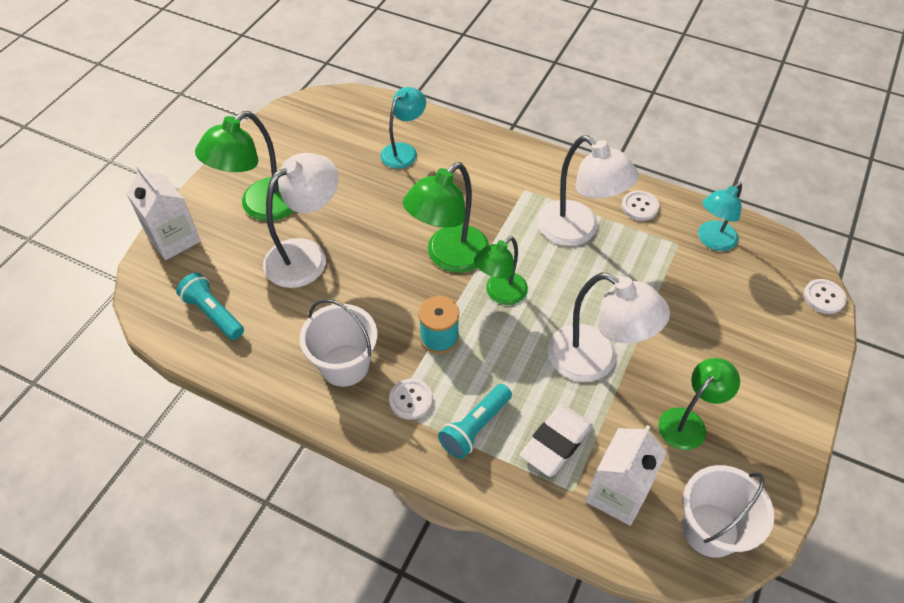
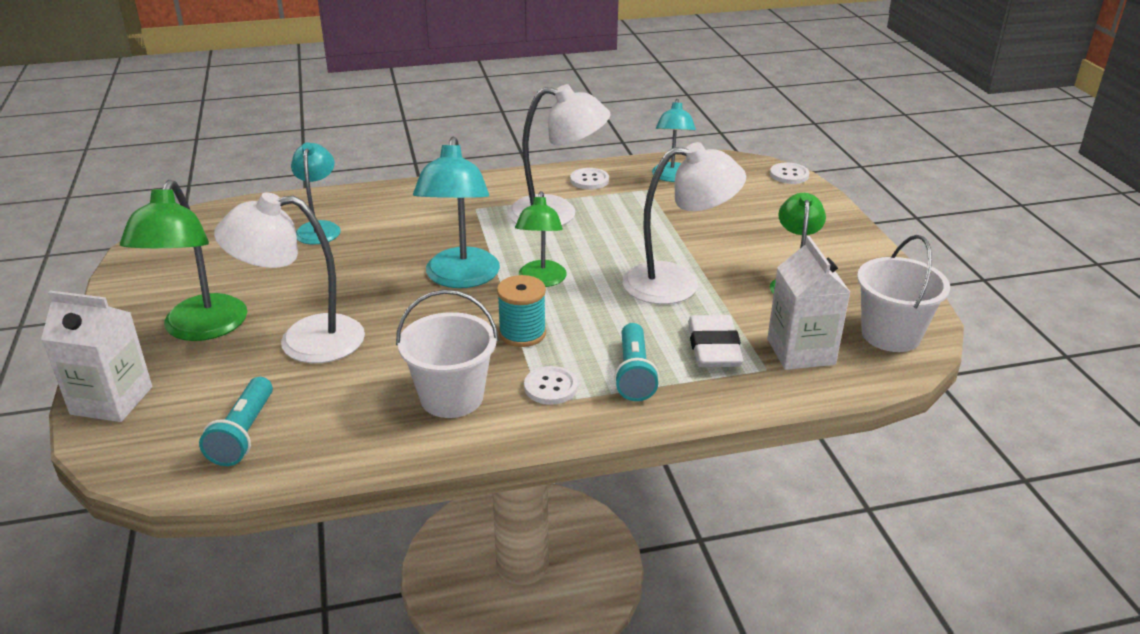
camera: 40 degrees left, 20 degrees down
(213, 314) = (244, 434): turquoise flashlight -> turquoise flashlight turned 90 degrees counterclockwise
(306, 255) = (304, 341): white lamp -> white lamp turned 105 degrees counterclockwise
(449, 257) = (460, 278): green lamp -> turquoise lamp

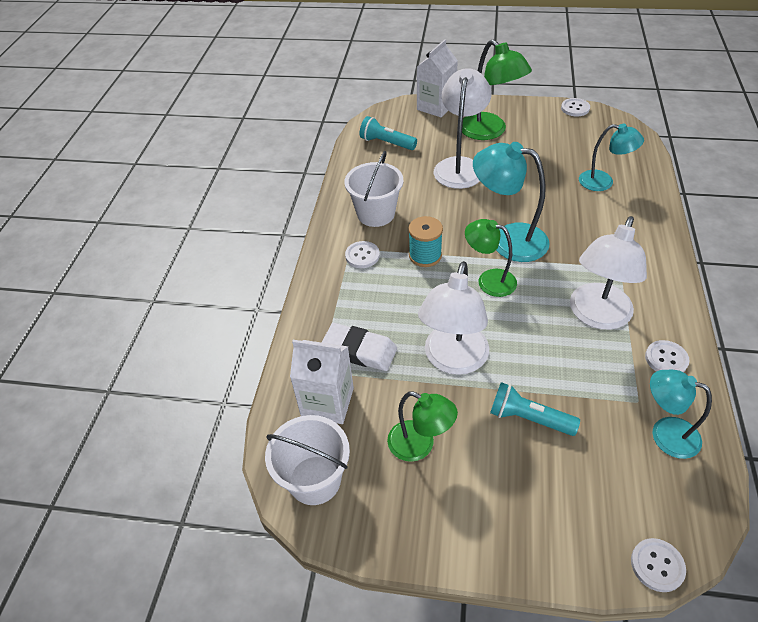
camera: 115 degrees right, 15 degrees up
(130, 263) = (575, 108): none -> white button
(200, 329) = (489, 132): green lamp -> green lamp turned 150 degrees counterclockwise
(634, 374) = (353, 297): turquoise flashlight -> turquoise flashlight (528, 418)

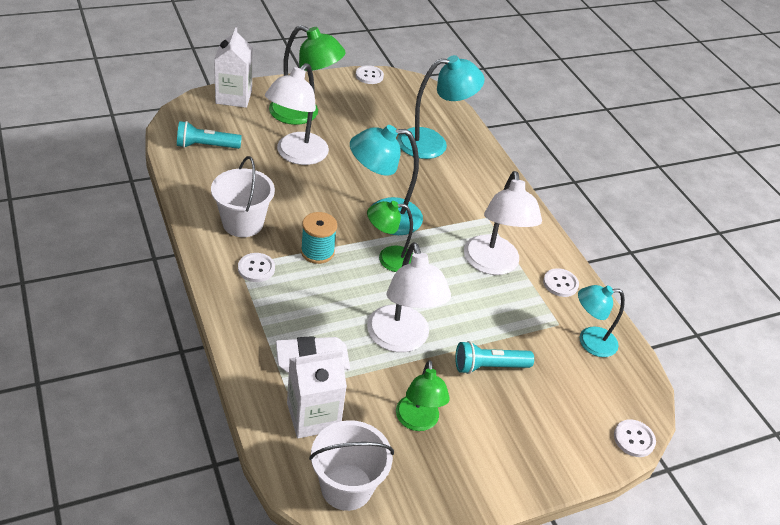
camera: 40 degrees left, 5 degrees down
(420, 445) = (417, 421): green lamp -> green lamp turned 90 degrees clockwise
(460, 166) = (296, 155): white lamp -> white lamp turned 135 degrees counterclockwise
(603, 182) = (433, 143): turquoise lamp -> turquoise lamp, size x1.55

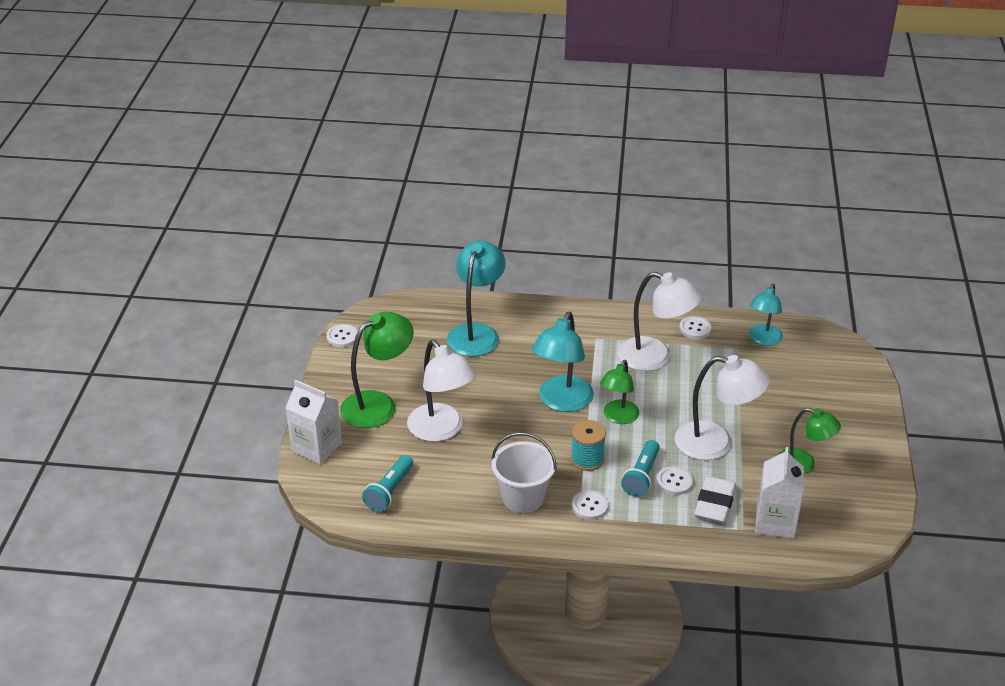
camera: 55 degrees left, 5 degrees down
(346, 487) = (850, 525): white bucket -> none
(488, 366) = (765, 404): turquoise flashlight -> turquoise flashlight (642, 476)
(634, 439) = (862, 358): white button -> white button (674, 482)

